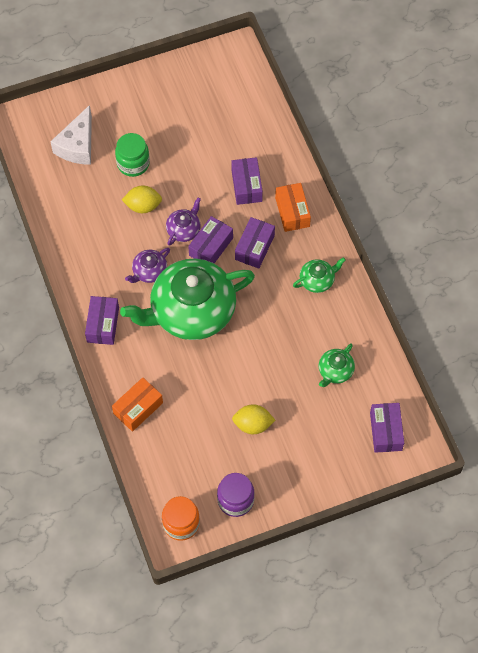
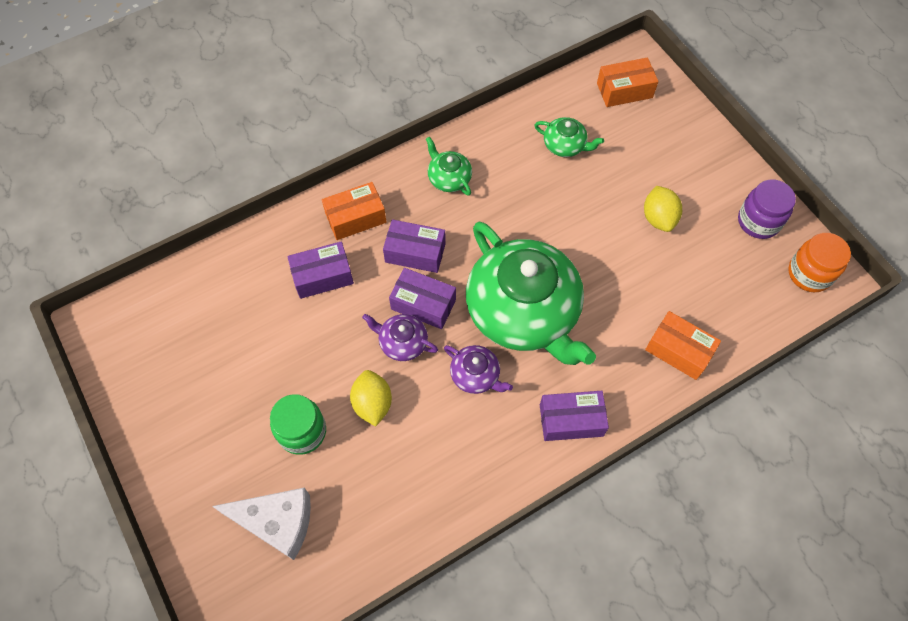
camera: 100 degrees left, 0 degrees up
(385, 431) = (624, 90): purple box -> orange box

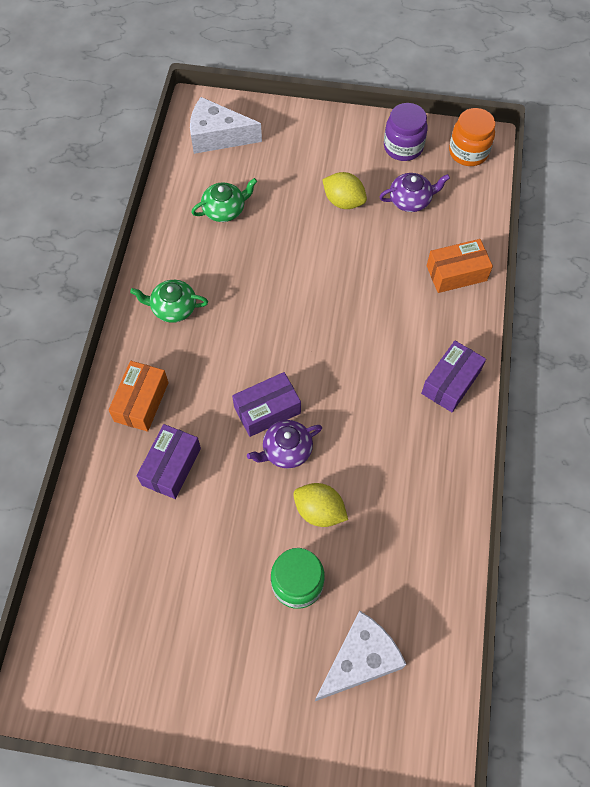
camera: 50 degrees left, 0 degrees up
(415, 253) = (216, 382): purple box -> none
(476, 375) = (360, 418): purple teapot -> purple teapot (410, 200)
(523, 312) = (337, 346): green teapot -> none
(624, 90) = (217, 136): orange box -> white cheese

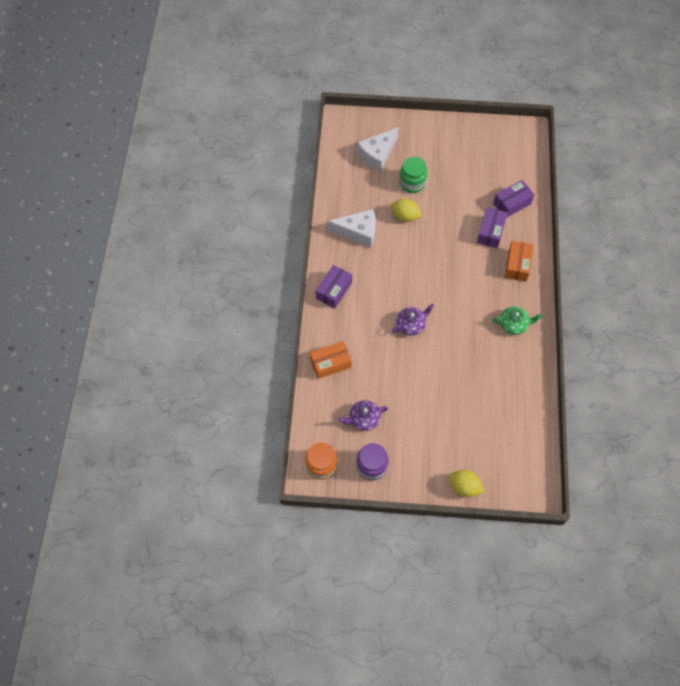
camera: 175 degrees right, 0 degrees up
(217, 136) = (515, 464): white cheese -> white cheese (358, 232)
(225, 209) = (496, 400): green teapot -> none
(267, 410) = (442, 266): purple box -> purple box (512, 203)
(286, 450) = (427, 245): purple teapot -> purple teapot (411, 324)
(343, 201) = (412, 413): yellow lemon -> yellow lemon (464, 487)

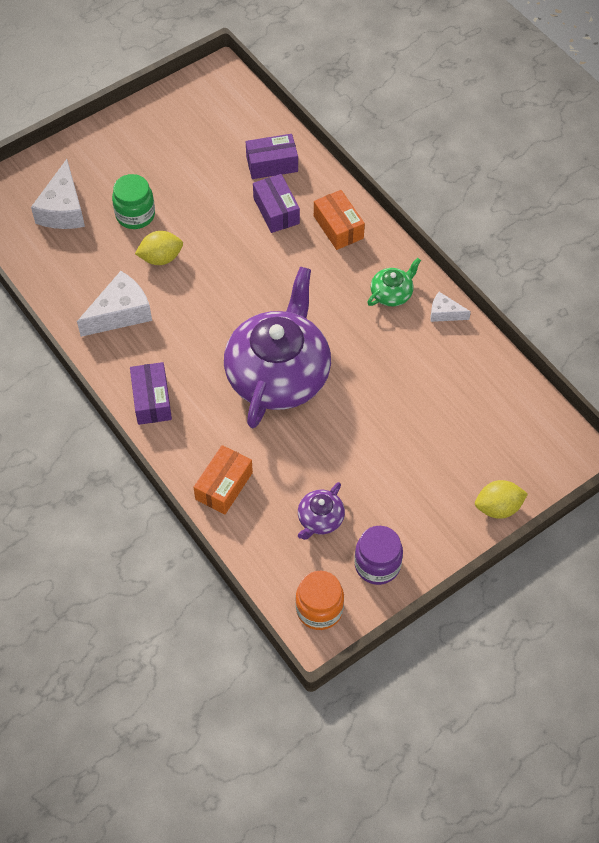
camera: 40 degrees left, 5 degrees down
(411, 324) = (278, 374): purple teapot -> purple teapot, size x2.39
(512, 203) = (272, 164): purple box -> purple box turned 60 degrees clockwise
(534, 357) = (444, 313): none -> white cheese

